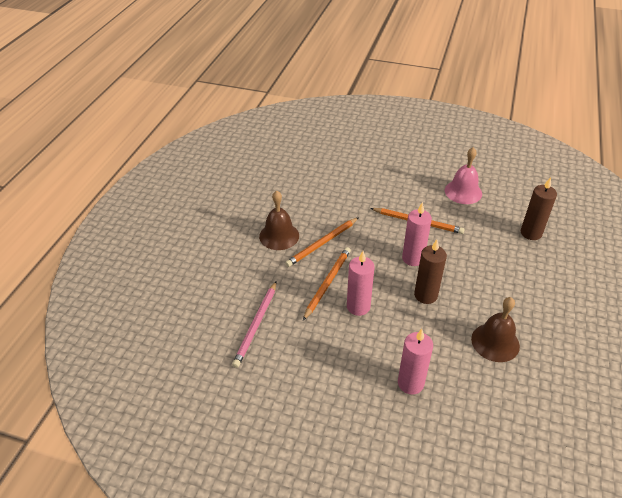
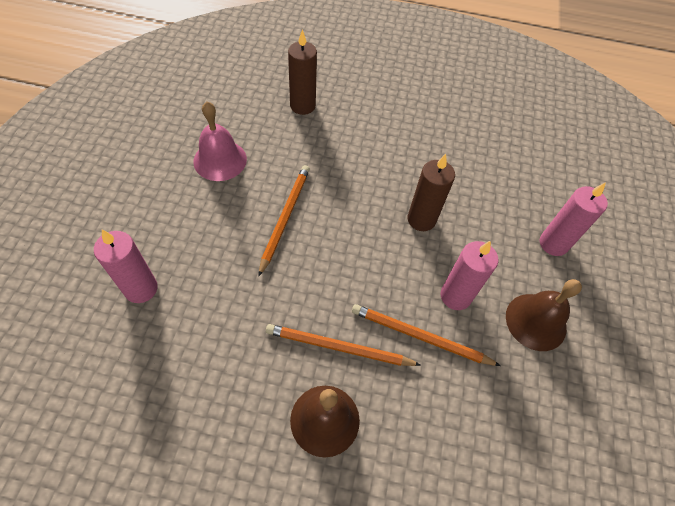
camera: 100 degrees left, 15 degrees up
(256, 325) = (519, 435): pink pencil -> none
(322, 243) = (338, 347): orange pencil -> orange pencil turned 150 degrees clockwise
(413, 258) = (358, 228): pink candle -> pink candle (141, 289)
(495, 342) = (476, 162): brown bell -> brown bell (536, 321)

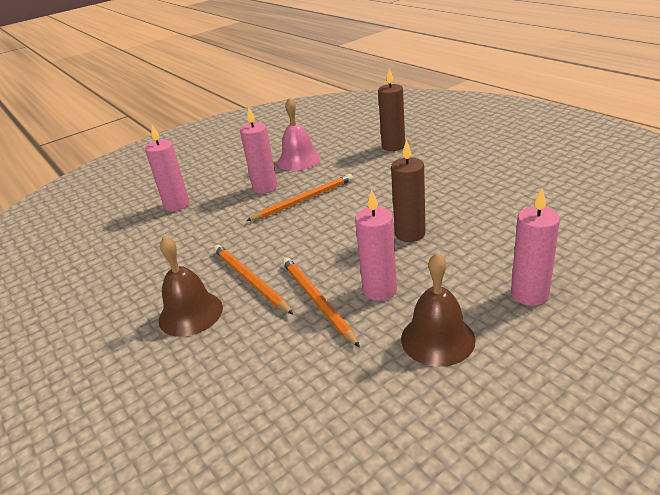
camera: 50 degrees right, 25 degrees down
(223, 217) = (265, 187): none -> pink candle

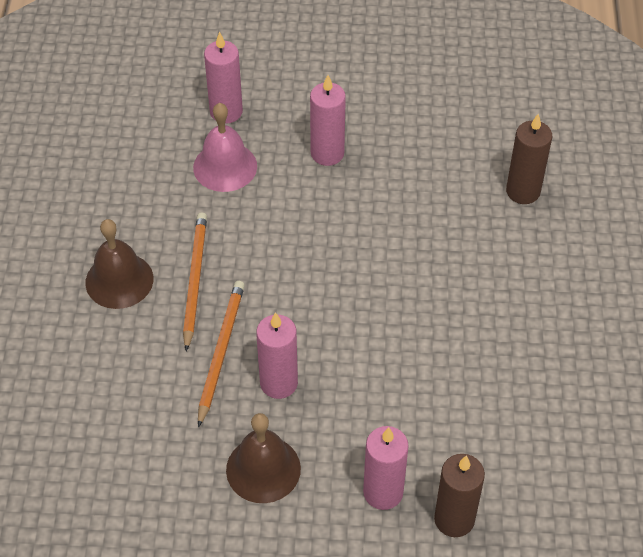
camera: 35 degrees right, 20 degrees up
(299, 160) = (405, 132): pink bell -> pink bell (225, 166)
(304, 200) = (342, 206): orange pencil -> none
(410, 234) = (378, 340): brown candle -> brown candle (454, 519)

